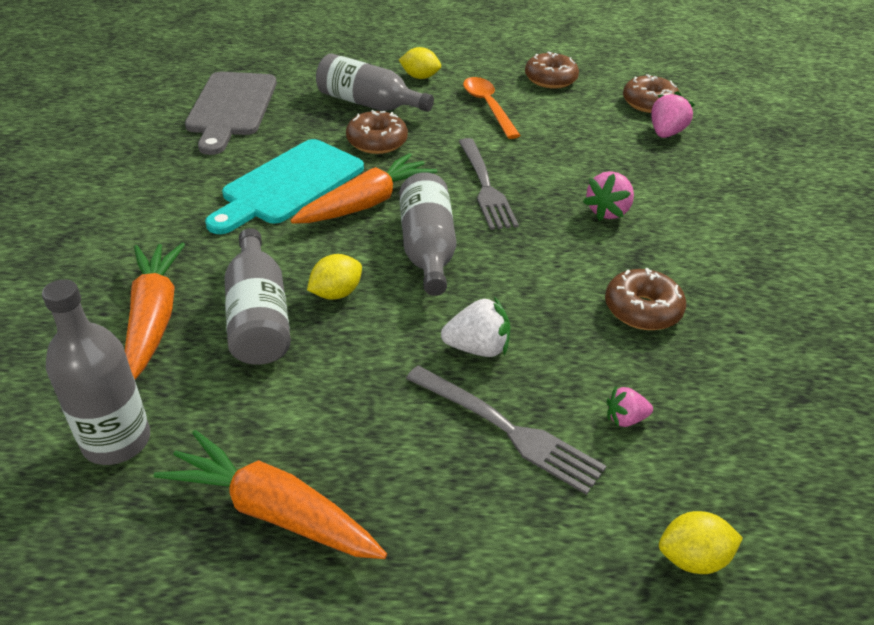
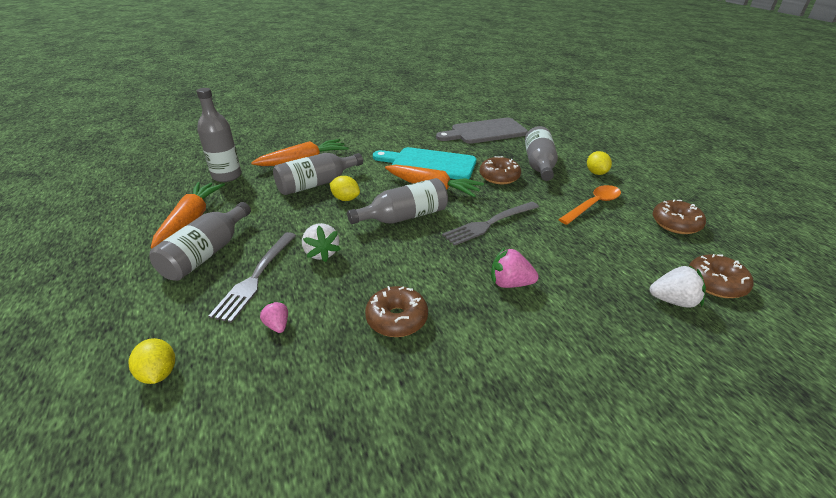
camera: 70 degrees right, 5 degrees down
(410, 490) = (206, 253): none -> grey bottle
(665, 133) = (673, 301): pink strawberry -> white strawberry

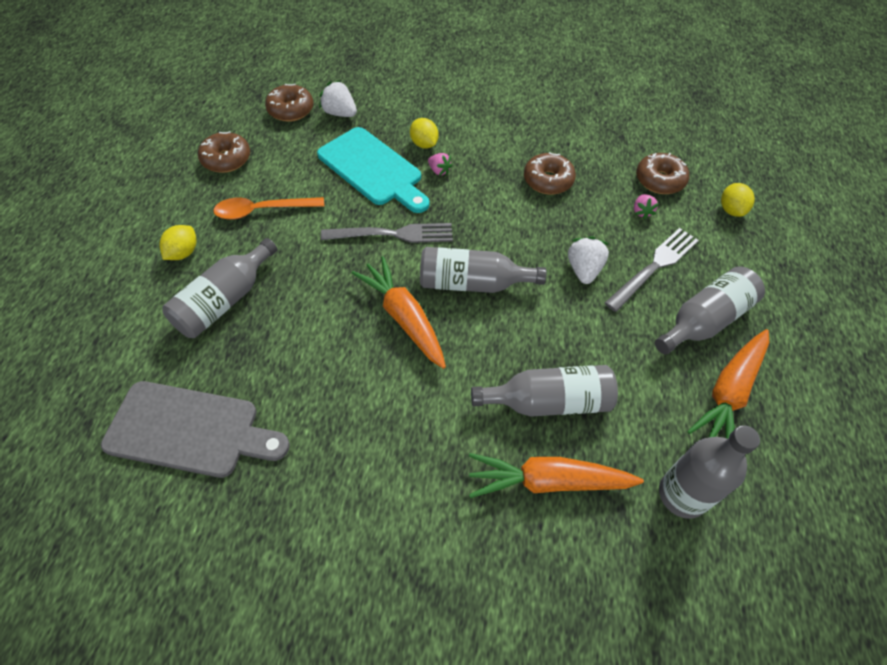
camera: 150 degrees left, 20 degrees up
(345, 199) = (523, 347): yellow lemon -> yellow lemon (424, 144)
(429, 164) = (362, 376): turquoise cutting board -> turquoise cutting board (373, 169)
(499, 177) = (302, 301): brown donut -> brown donut (659, 180)
(510, 283) = (439, 171): pink strawberry -> pink strawberry, size x0.62

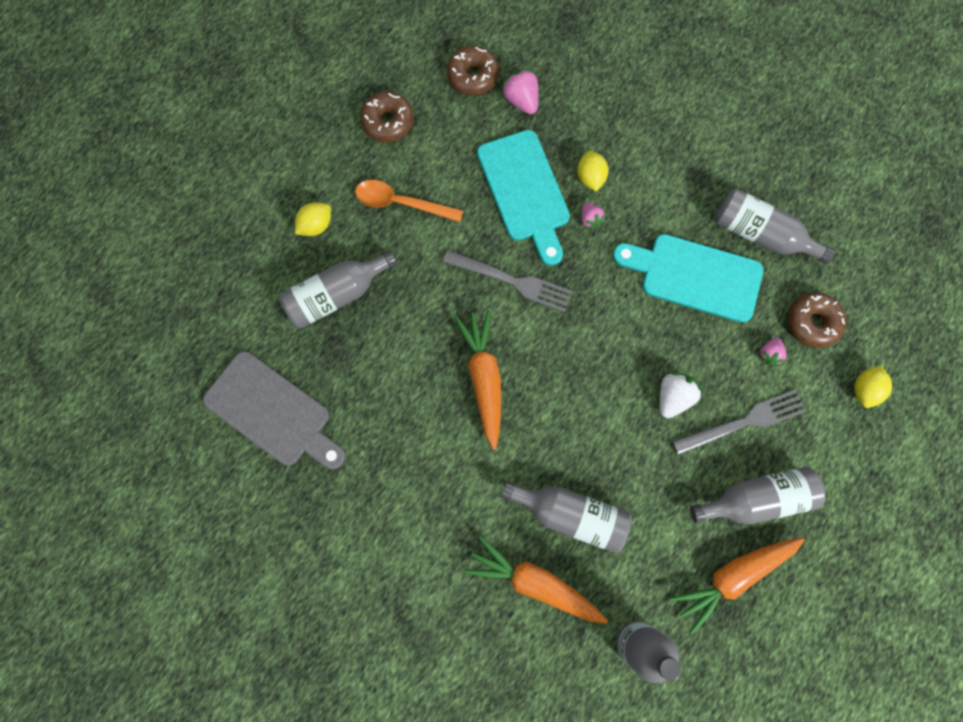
camera: 25 degrees right, 20 degrees up
(340, 113) = (521, 100): white strawberry -> pink strawberry
(472, 283) = (561, 367): grey bottle -> grey bottle (760, 234)
(548, 180) = (694, 276): brown donut -> turquoise cutting board

